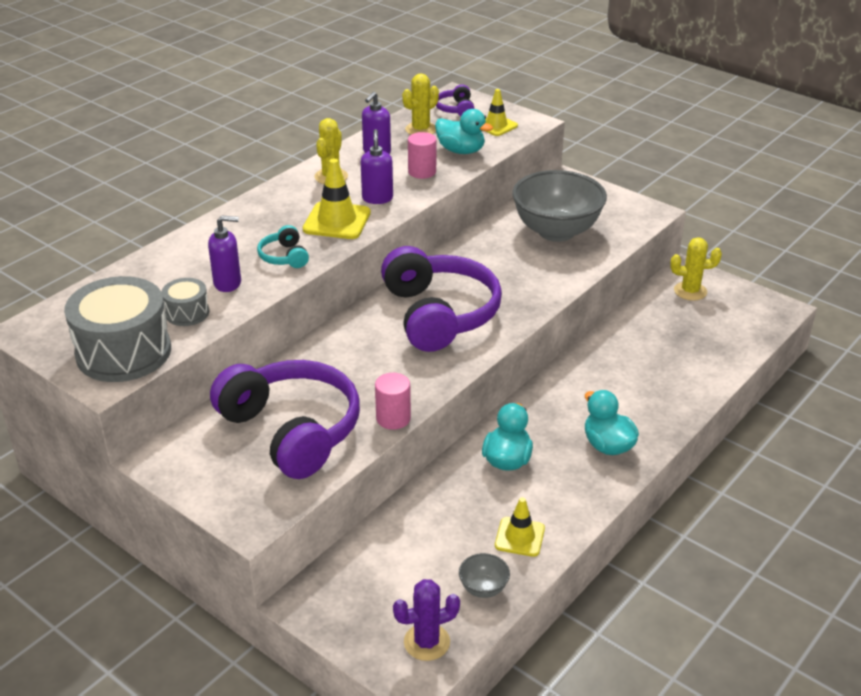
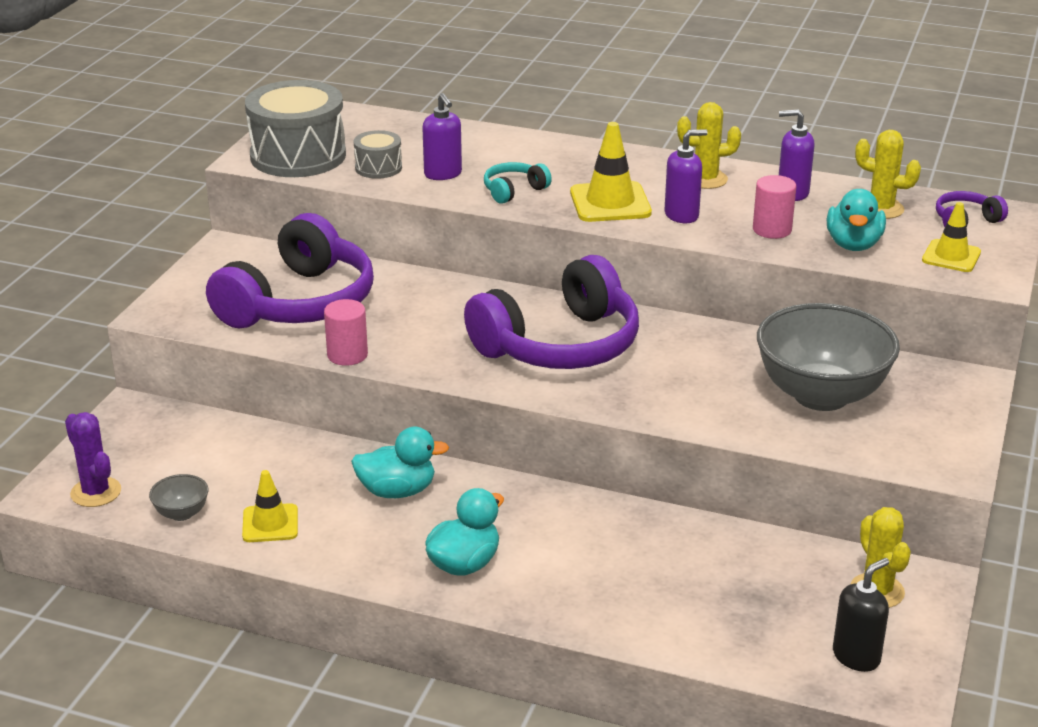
camera: 70 degrees right, 5 degrees down
(745, 315) = (856, 657): none -> black soap dispenser

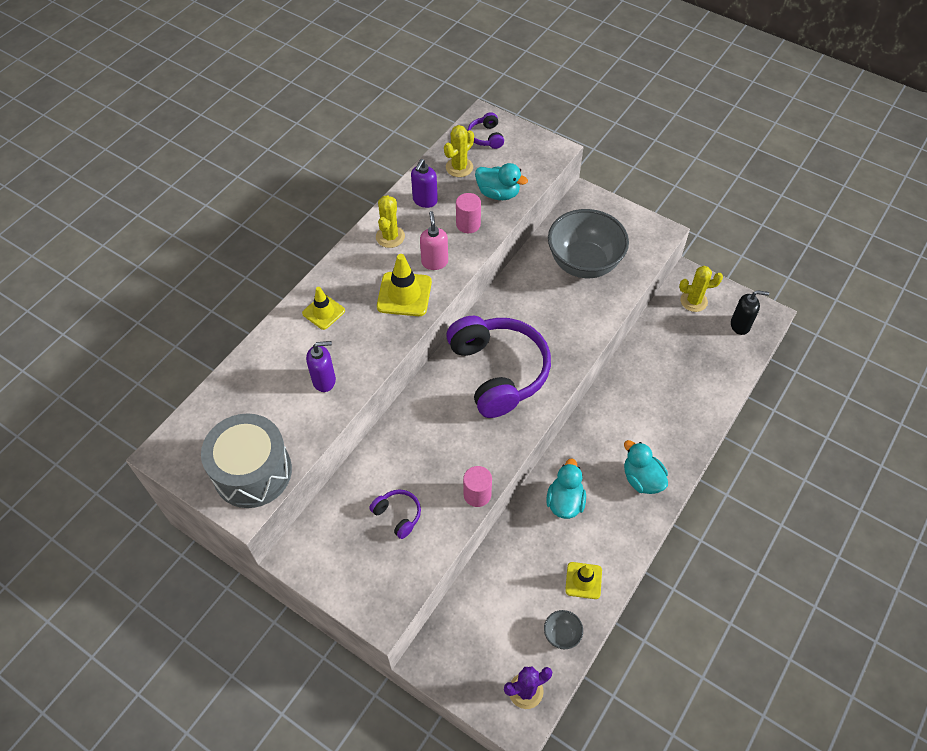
camera: 75 degrees left, 25 degrees up
(299, 303) = (398, 515): purple headphones -> purple headphones, size x0.42
(378, 168) = (297, 420): grey drum -> none
(514, 191) = (366, 343): turquoise headphones -> none
(682, 215) = (434, 262): purple soap dispenser -> pink soap dispenser
(856, 657) = (740, 325): black soap dispenser -> black soap dispenser turned 120 degrees clockwise
(951, 256) = (524, 157): yellow traffic cone -> yellow traffic cone (323, 312)

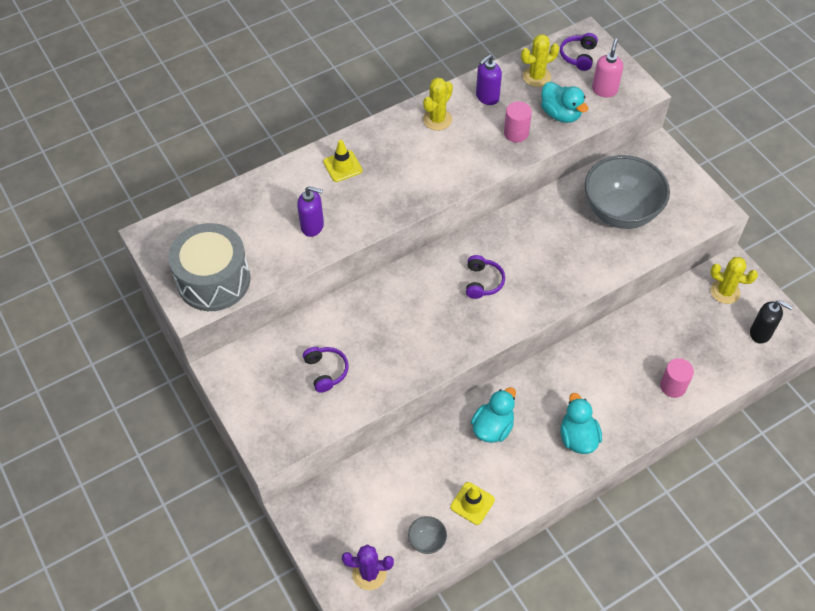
camera: 25 degrees right, 0 degrees up
(404, 294) = (422, 176): yellow traffic cone -> none
(434, 262) = (466, 157): pink soap dispenser -> pink soap dispenser (604, 90)
(477, 494) = (405, 382): pink cylinder -> pink cylinder (673, 386)
(498, 372) = (483, 282): purple headphones -> purple headphones, size x0.42

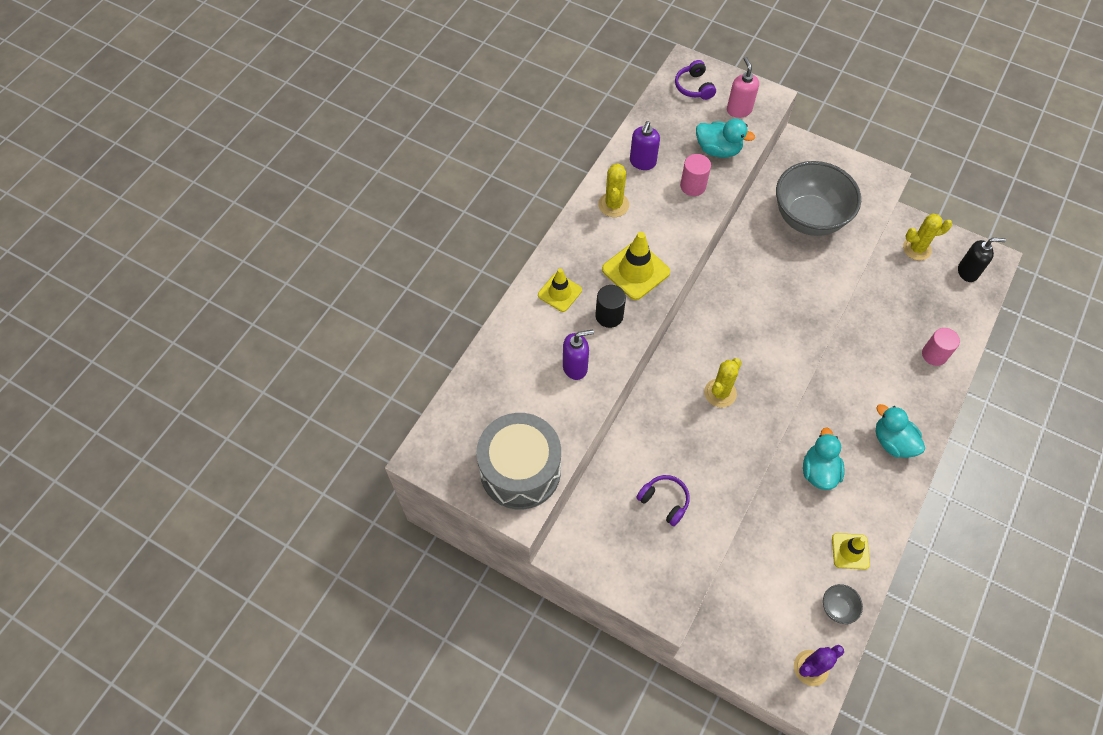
camera: 30 degrees left, 5 degrees up
(369, 201) = (609, 316): none -> black cylinder
(417, 177) = (635, 271): none -> yellow traffic cone
(483, 282) = (740, 342): purple headphones -> none
(536, 77) = (672, 123): yellow cactus -> yellow cactus (720, 393)

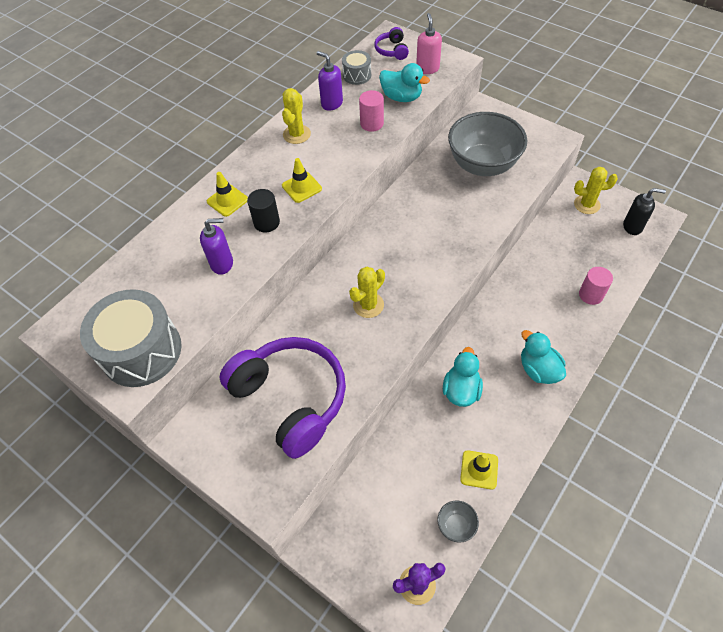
camera: 10 degrees right, 5 degrees down
(635, 271) = (301, 187): yellow traffic cone -> yellow traffic cone, size x0.65
(642, 162) = (331, 103): purple soap dispenser -> purple soap dispenser turned 105 degrees clockwise
(662, 123) = (357, 75): none -> grey drum
(664, 501) = (291, 399): purple headphones -> purple headphones, size x2.38

